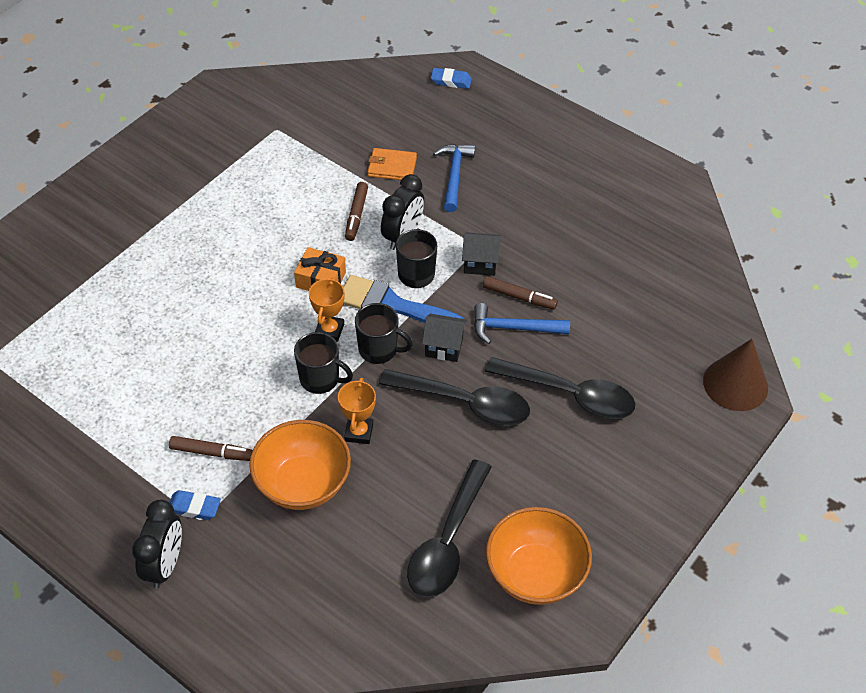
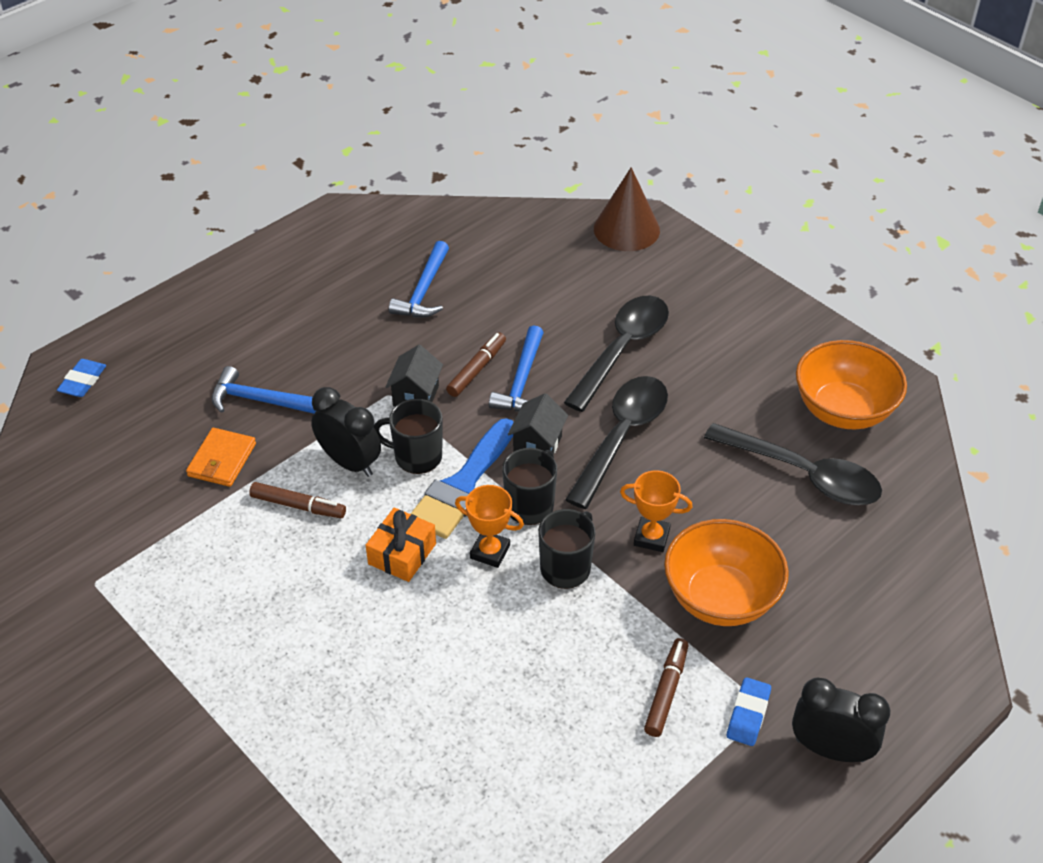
camera: 80 degrees left, 5 degrees down
(603, 250) = (424, 290): none -> blue hammer

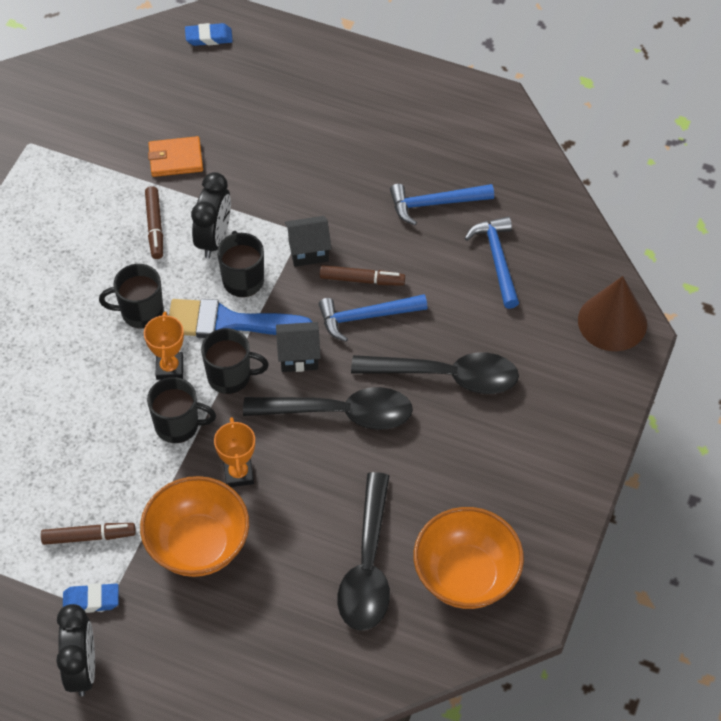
camera: 65 degrees right, 10 degrees up
(261, 400) = (248, 153): blue hammer -> blue hammer (497, 260)
(402, 554) = (140, 312): orange gift -> black mug

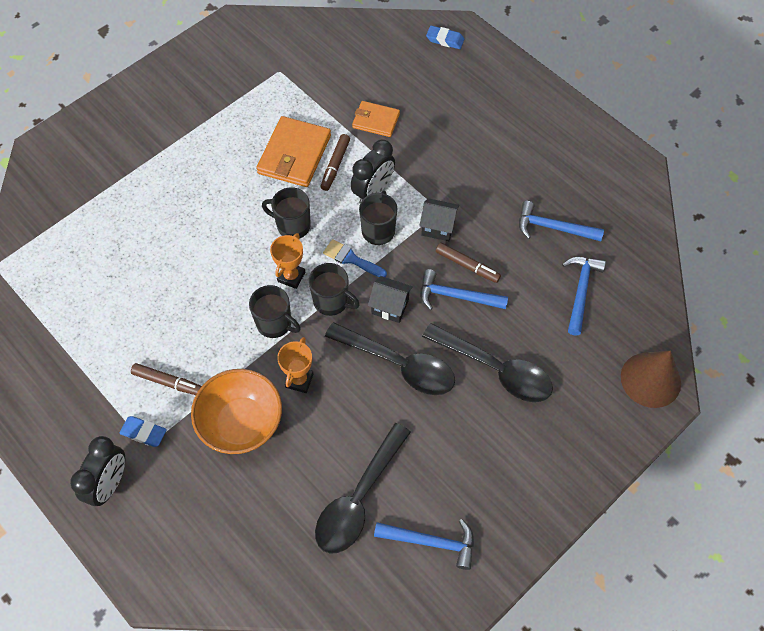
camera: 25 degrees right, 5 degrees up
(100, 232) = (294, 155): none -> orange wallet
(228, 322) = (351, 259): blue brush -> blue brush, size x0.58
(466, 576) = (431, 542): orange bowl -> blue hammer

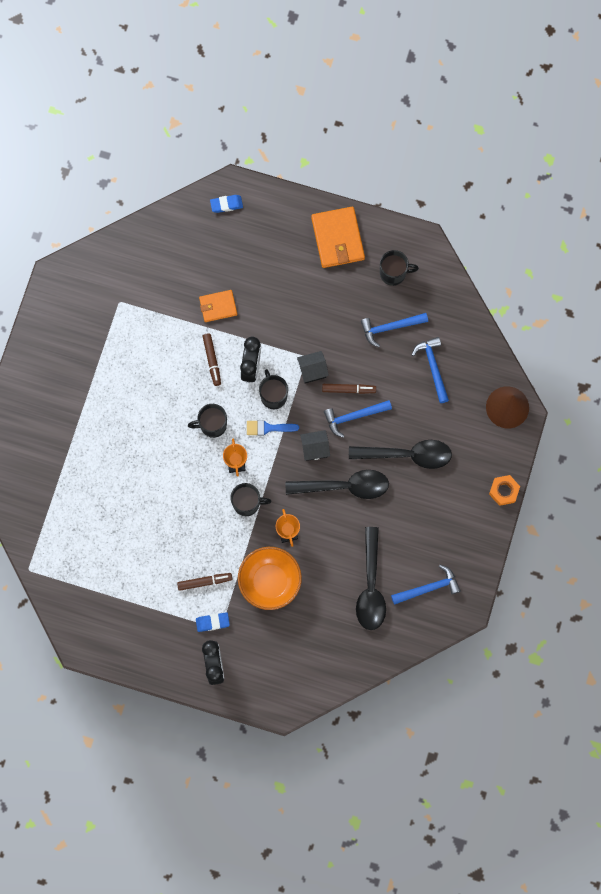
camera: 30 degrees left, 15 degrees up
(294, 155) = (177, 368): orange wallet -> orange wallet (338, 238)
(332, 301) = (274, 466): black mug -> black mug (393, 273)
(595, 475) = (504, 491): none -> orange nut

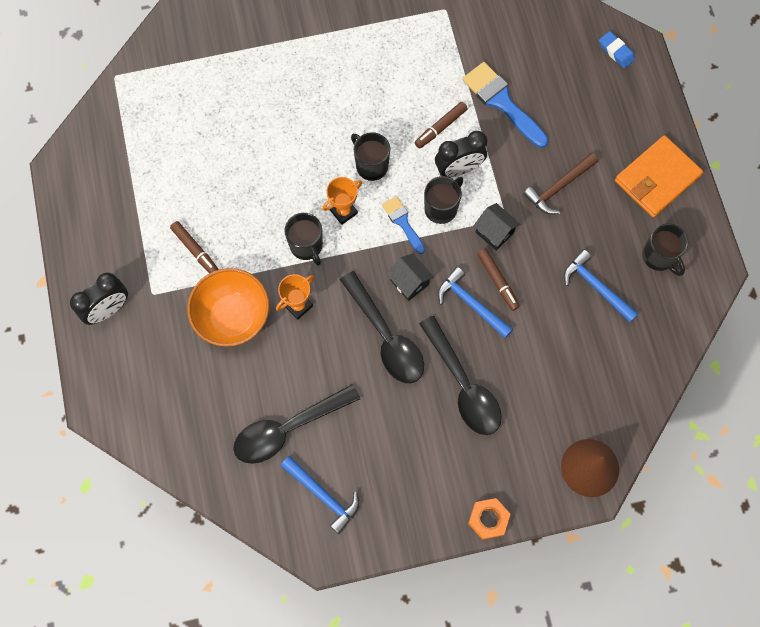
camera: 60 degrees right, 5 degrees down
(212, 622) = (155, 282): blue eraser -> none
(218, 306) = (502, 102): orange wallet -> blue brush
(305, 307) = (559, 187): none -> brown hammer
(433, 367) = (581, 357): blue hammer -> none

